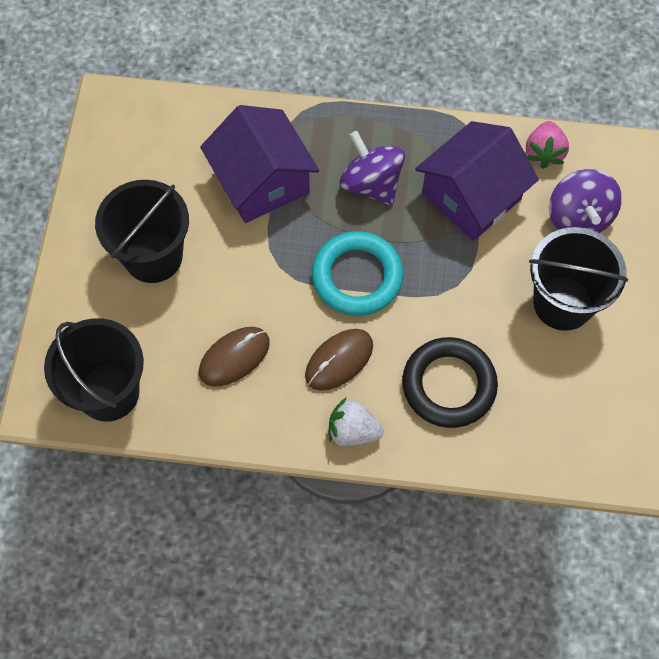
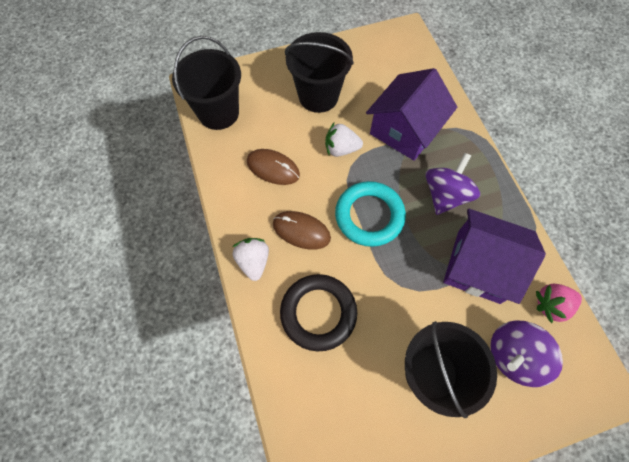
camera: 65 degrees right, 0 degrees up
(249, 265) = (341, 149): none -> white strawberry

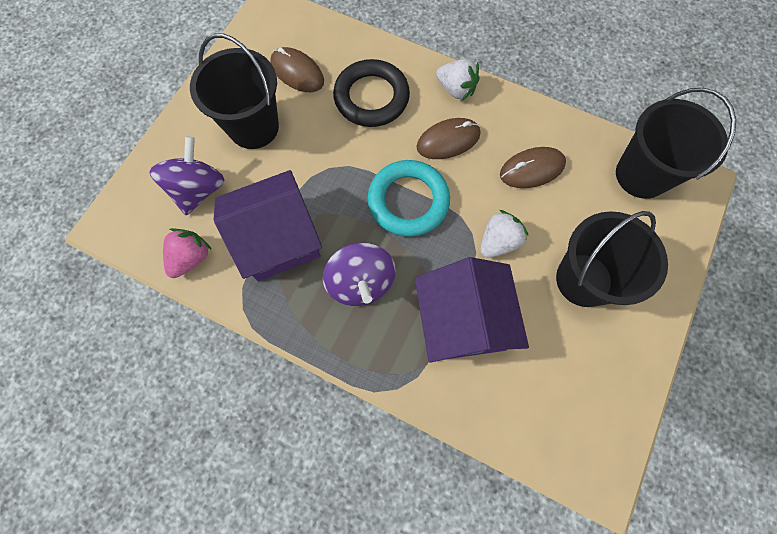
camera: 135 degrees right, 5 degrees up
(353, 394) = (297, 72): none -> brown mouse

